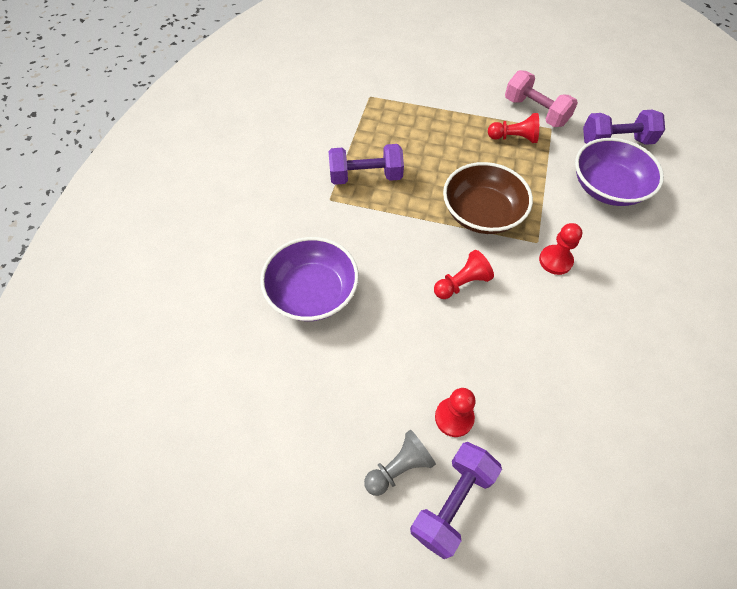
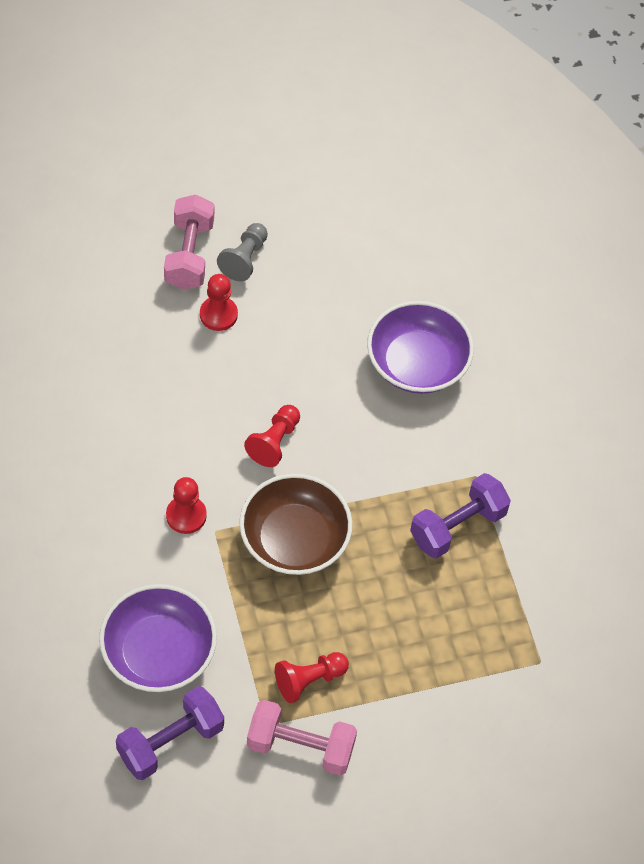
camera: 145 degrees right, 0 degrees up
(452, 502) = (189, 254): purple dumbbell -> pink dumbbell

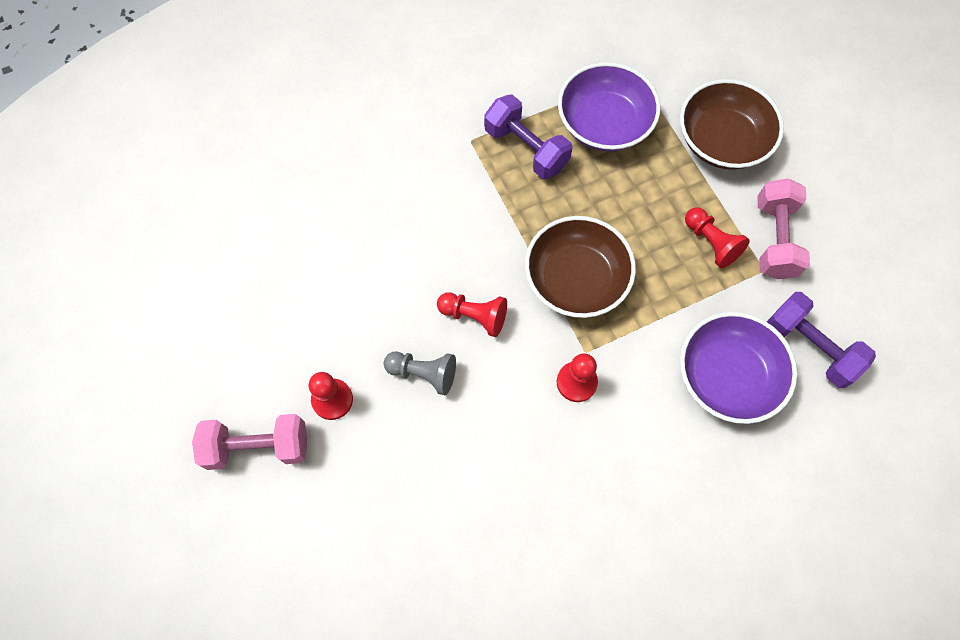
camera: 95 degrees left, 10 degrees up
(244, 259) = (256, 387): grey pawn -> grey pawn (423, 373)
(417, 364) = (359, 204): purple bowl -> purple bowl (604, 124)
(434, 729) = (721, 141): none -> brown bowl

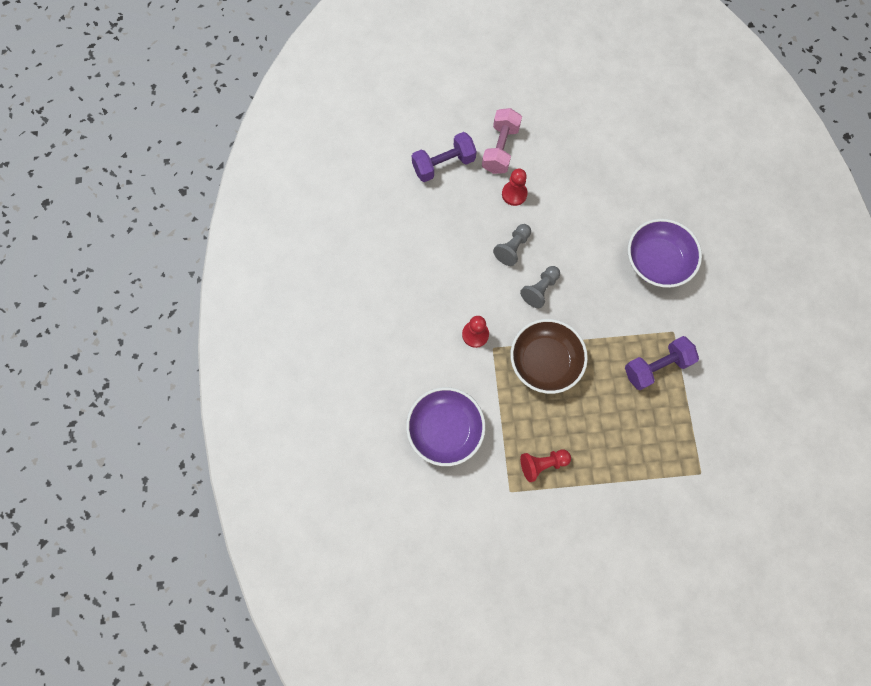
camera: 110 degrees right, 5 degrees up
(474, 316) = (540, 289): red pawn -> grey pawn
(604, 124) = (661, 430): purple bowl -> purple bowl (657, 261)
(721, 141) = (622, 511): brown bowl -> none
(774, 239) = (530, 511): pink dumbbell -> none
(809, 347) = (445, 494): purple dumbbell -> purple dumbbell (443, 164)

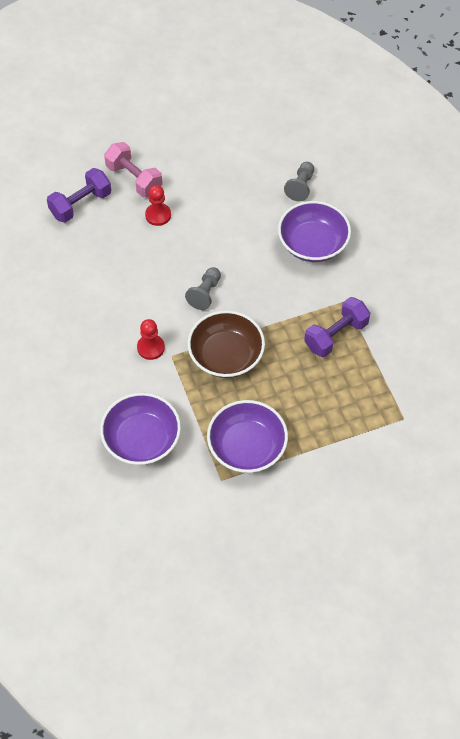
camera: 15 degrees left, 15 degrees down
(500, 149) = (134, 179): pink dumbbell -> pink dumbbell turned 45 degrees counterclockwise
(512, 248) = (168, 263): grey pawn -> grey pawn (300, 186)
(542, 464) = (247, 447): red pawn -> purple bowl

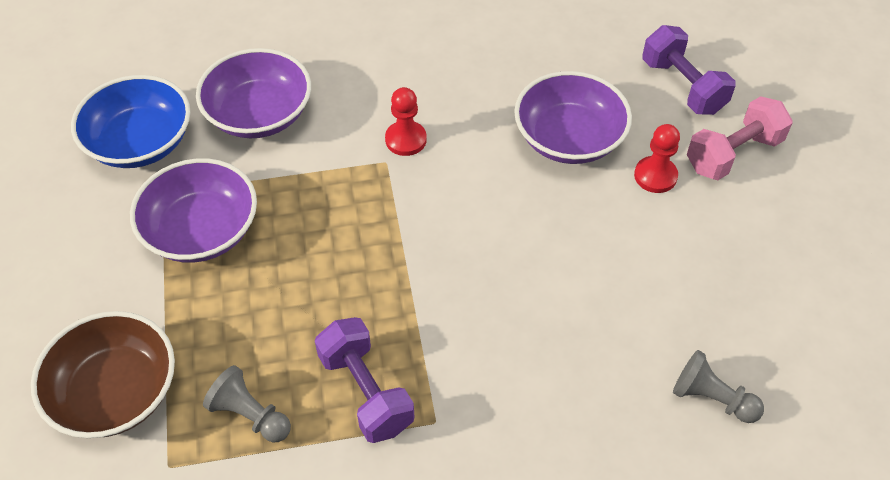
camera: 100 degrees right, 5 degrees down
(180, 508) = (140, 142): none -> blue bowl
(205, 293) = (490, 217): grey pawn -> grey pawn (250, 415)
(226, 356) = (367, 228): brown bowl -> brown bowl (115, 392)
(313, 244) = (572, 393): purple bowl -> purple bowl (569, 138)

